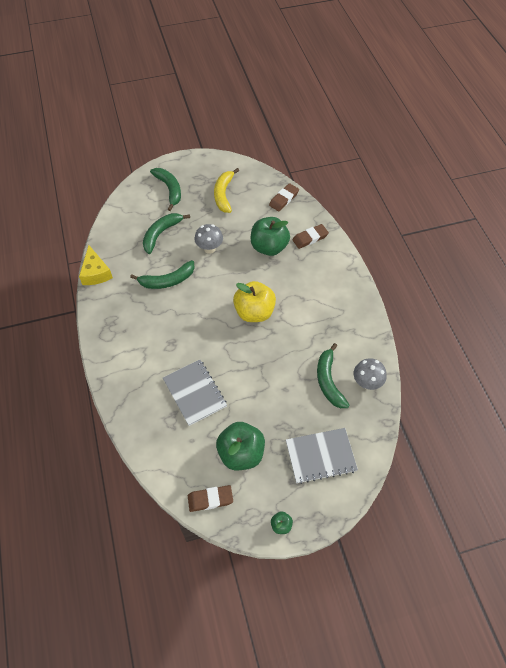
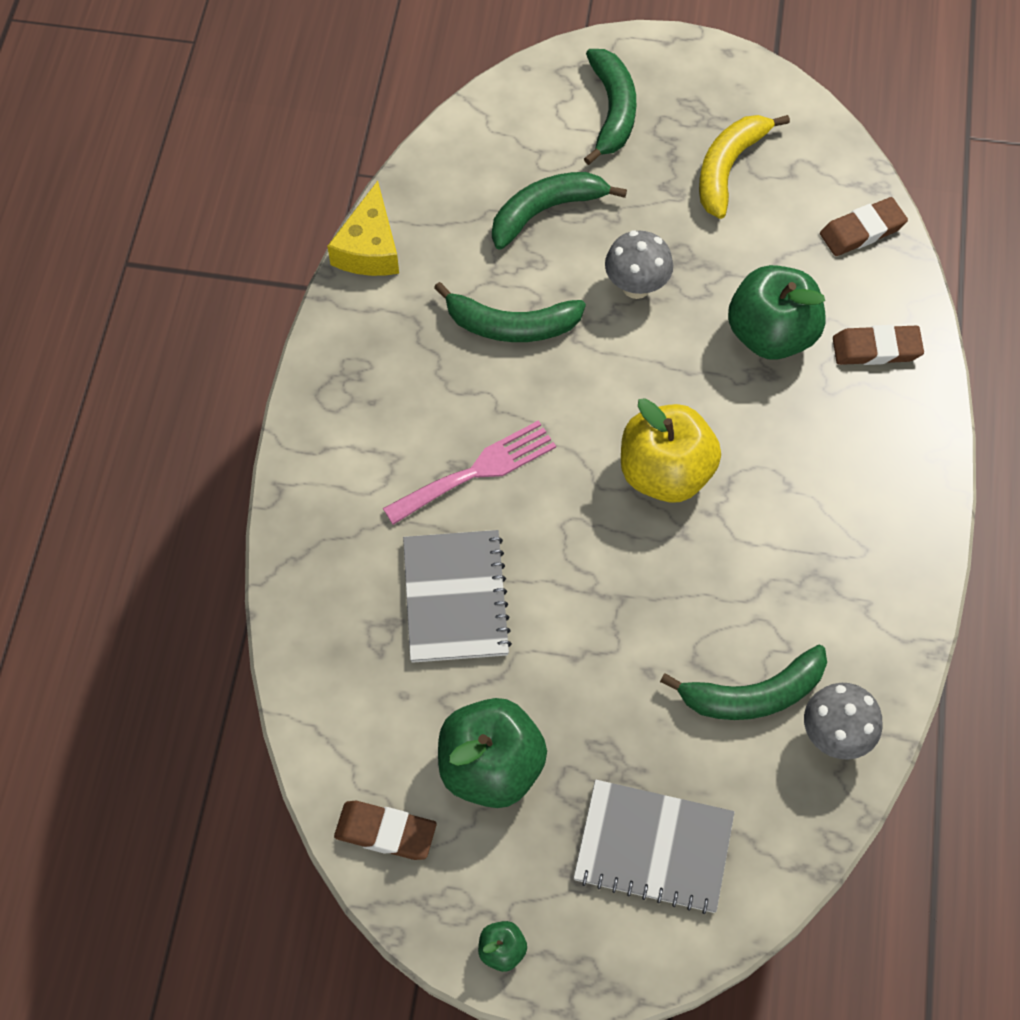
camera: 25 degrees right, 5 degrees up
(180, 340) = (477, 471): none -> pink fork
(328, 381) = (752, 694): green banana -> green banana turned 120 degrees counterclockwise

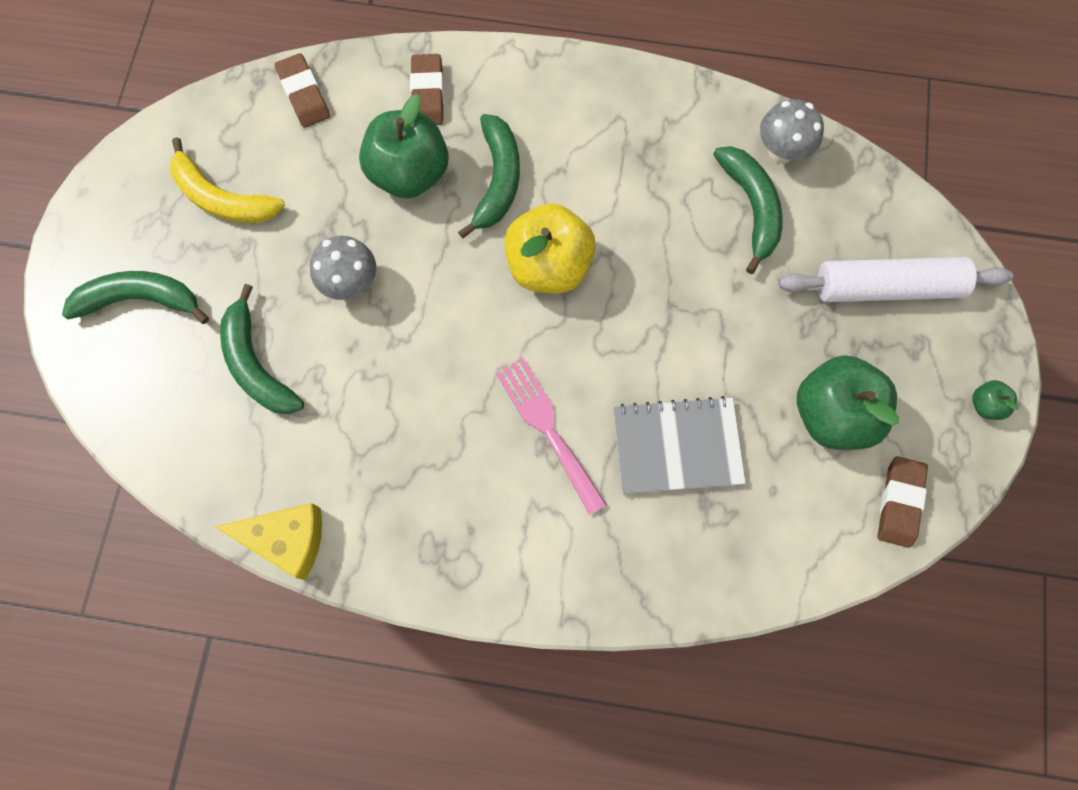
camera: 90 degrees left, 10 degrees up
(511, 325) = (388, 398): green banana -> green banana (497, 181)
(653, 848) = (887, 287): grey notebook -> white rolling pin

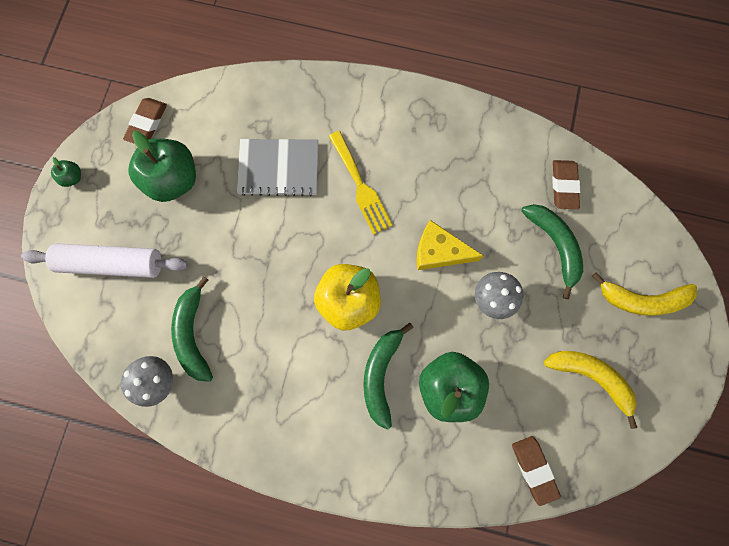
camera: 175 degrees left, 5 degrees up
(141, 300) = (641, 299): green banana -> yellow banana
(287, 540) = (527, 133): yellow cheese -> yellow cheese (439, 251)
(428, 93) = (432, 460): brown eraser -> brown eraser (563, 186)
(547, 428) = (361, 186): pink fork -> yellow fork

